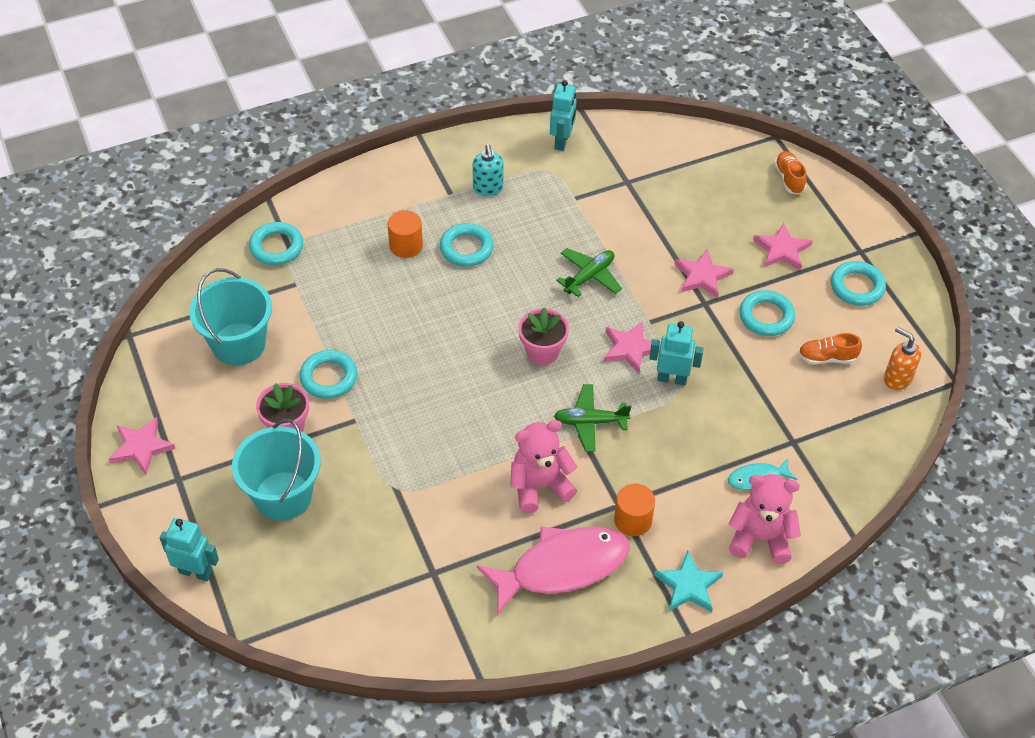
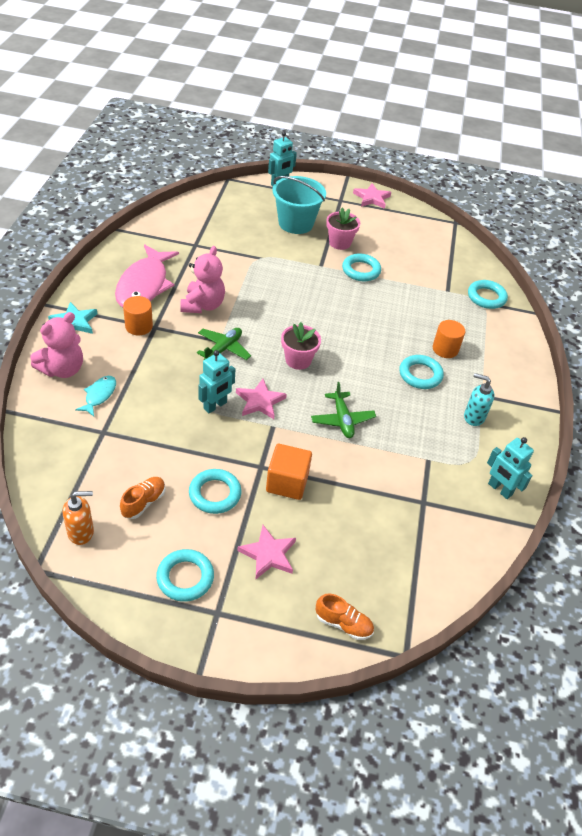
camera: 120 degrees right, 5 degrees down
(238, 344) = (416, 252): turquoise bucket -> none
(702, 276) = (287, 482): pink star -> orange cube

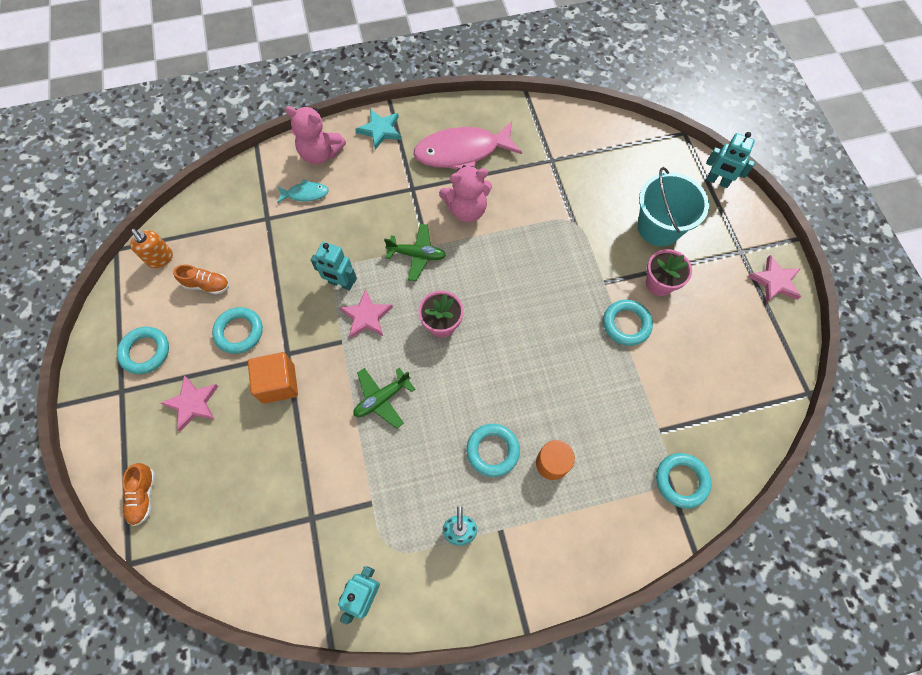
camera: 70 degrees right, 20 degrees up
(139, 326) = (405, 177): orange cylinder -> none

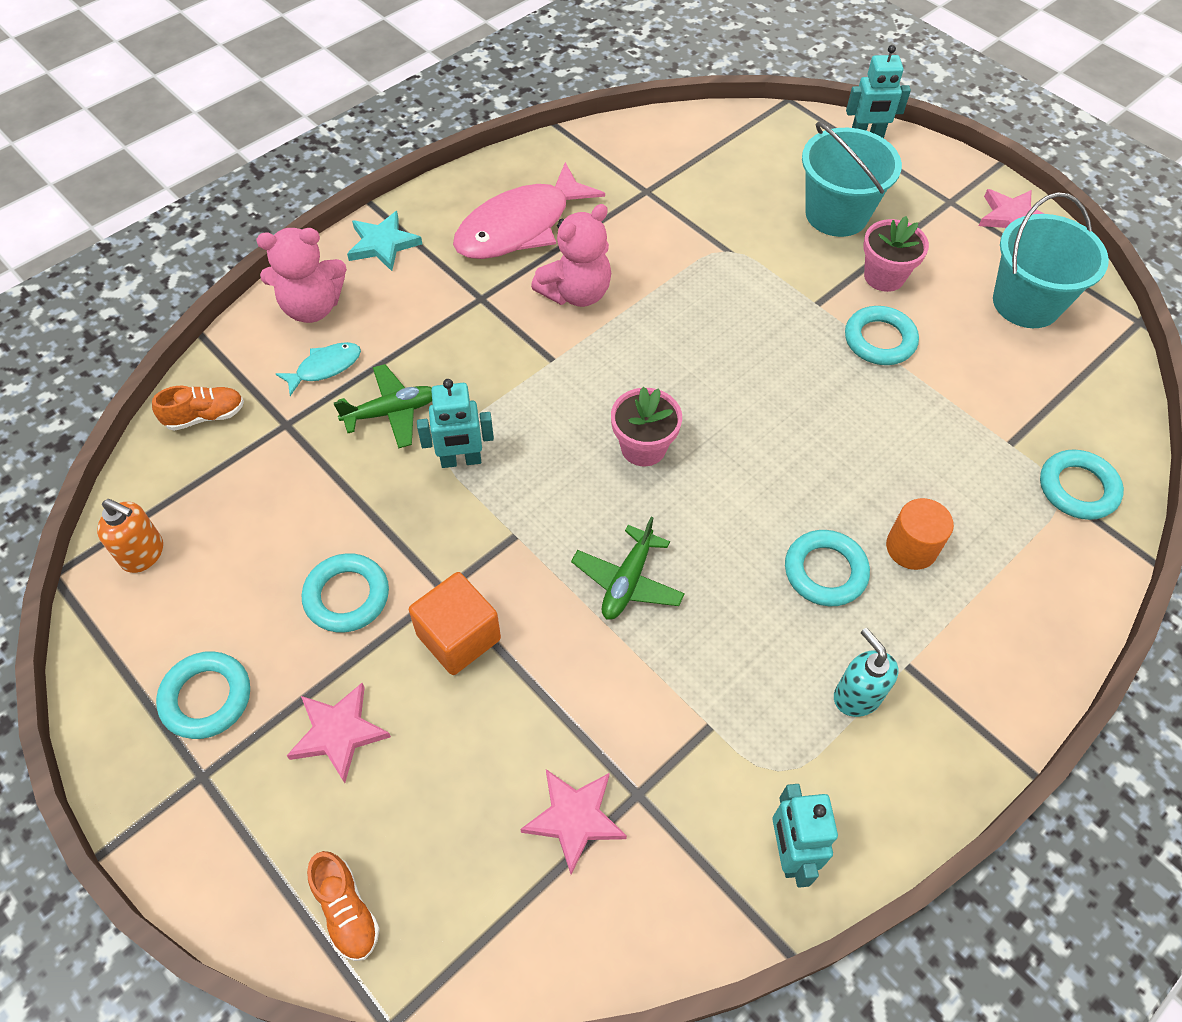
camera: 30 degrees left, 10 degrees down
(207, 285) = (249, 555): orange shoe -> orange shoe (205, 416)
(366, 316) = (529, 486): pink star -> pink star (574, 818)
(417, 255) = (547, 376): green plane -> green plane (391, 412)
(740, 344) = (1026, 303): none -> turquoise bucket

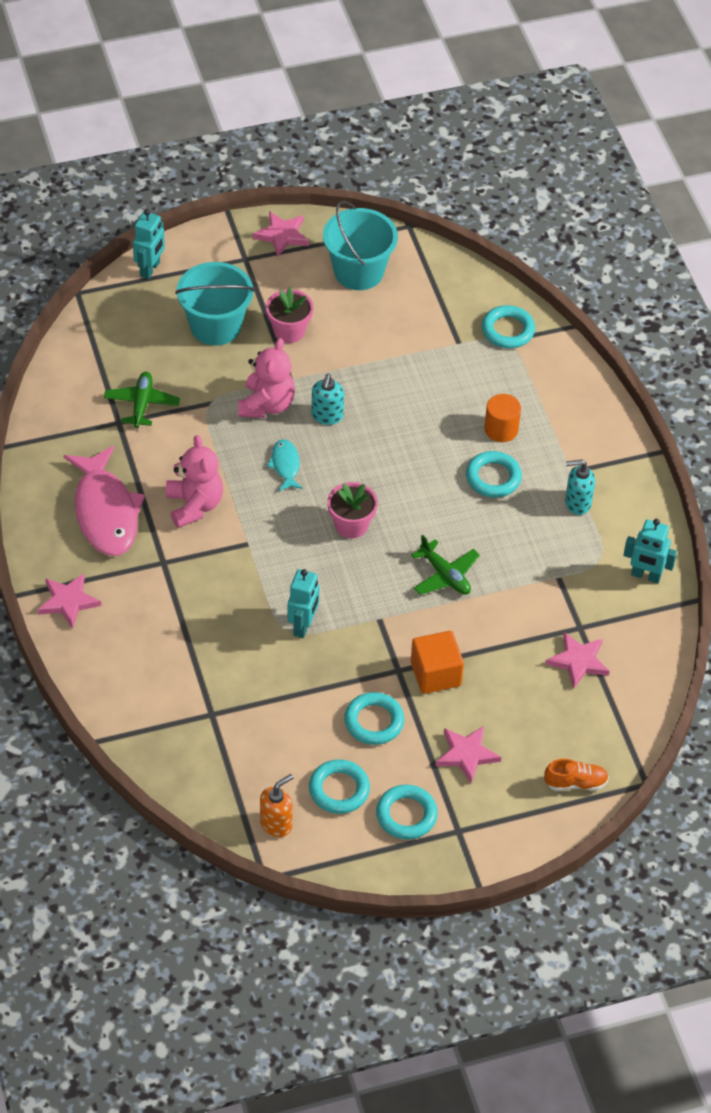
camera: 65 degrees left, 5 degrees down
(205, 416) = (175, 759): orange shoe -> none
(312, 307) = (107, 666): pink teddy bear -> pink teddy bear (266, 405)
(325, 367) = (172, 675): turquoise fish -> turquoise fish (285, 465)
(383, 244) = (68, 601): turquoise star -> pink star
(391, 412) = (238, 650): green plane -> green plane (142, 404)
(790, 358) = (327, 416): none -> turquoise soap dispenser
(879, 340) = (341, 362): turquoise ring -> turquoise ring (339, 790)

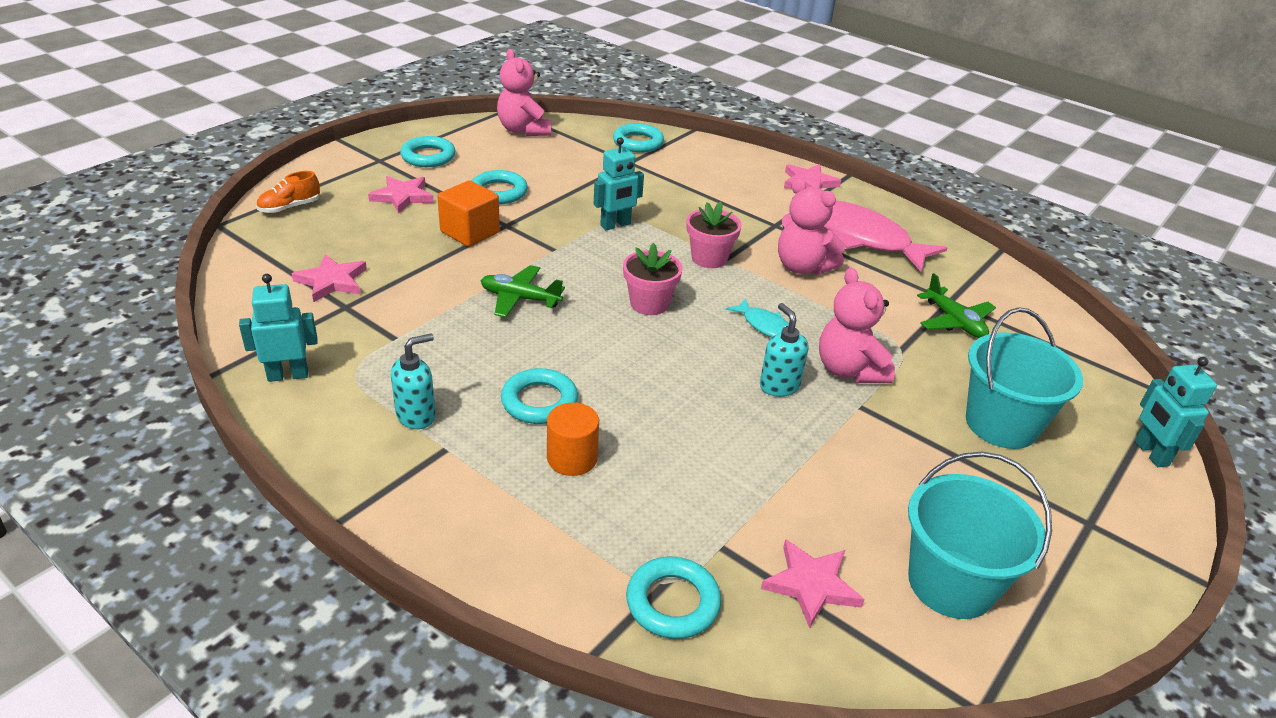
camera: 145 degrees right, 15 degrees down
(276, 823) = (523, 130): orange soap dispenser -> pink teddy bear
(282, 235) = (1100, 584): pink star -> pink star (811, 585)
(289, 331) = (926, 457): pink flower pot -> pink flower pot (709, 258)
(303, 626) = (615, 225): turquoise robot -> turquoise robot turned 105 degrees counterclockwise
(339, 790) = (493, 154): turquoise ring -> turquoise ring (638, 142)

